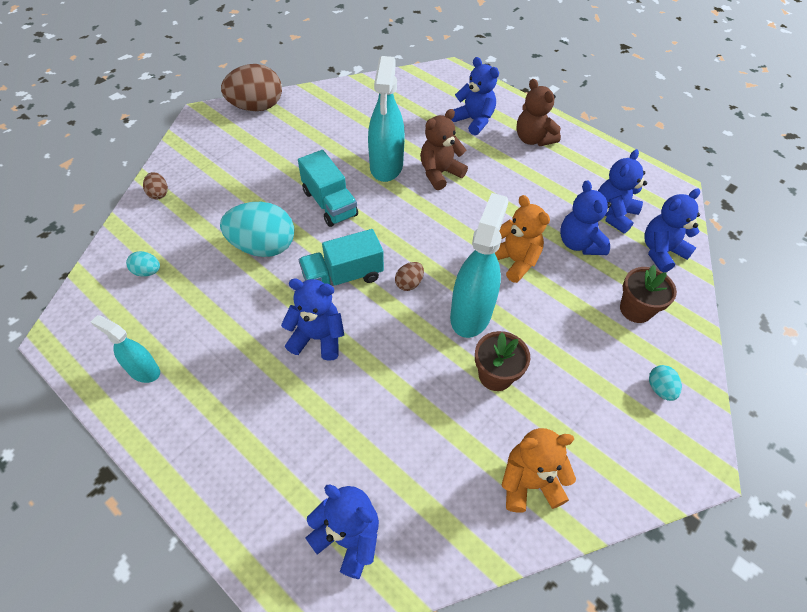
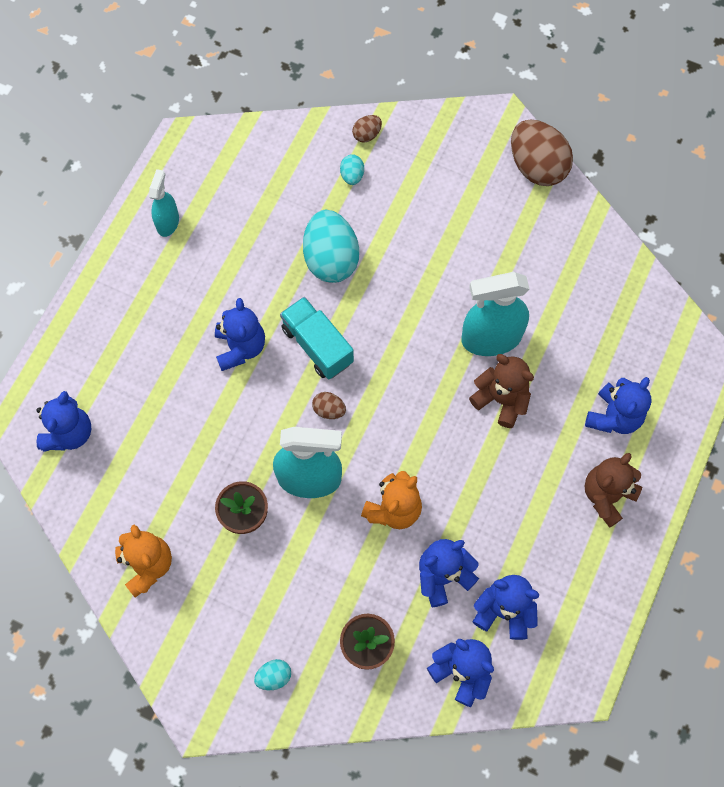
camera: 75 degrees right, 15 degrees up
(147, 272) = (268, 174): turquoise egg -> turquoise egg (352, 176)
(329, 203) = (411, 299): turquoise truck -> none

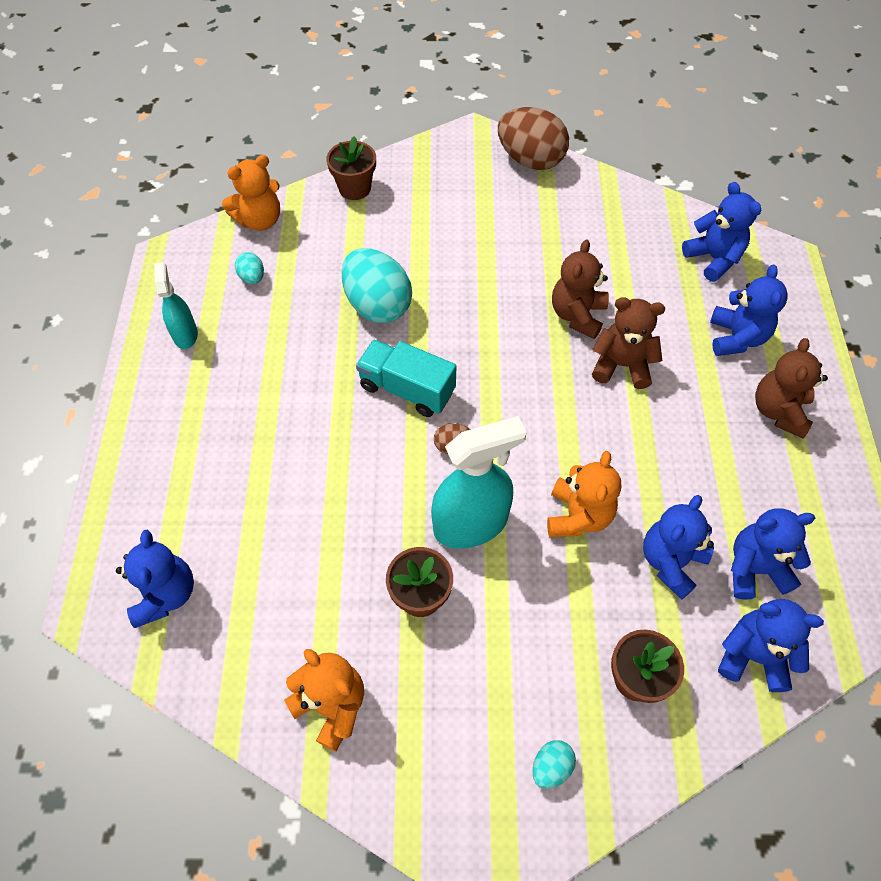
camera: 25 degrees left, 10 degrees down
(240, 347) = (325, 423): blue teddy bear -> blue teddy bear (713, 258)
(272, 135) = (260, 220): none -> orange teddy bear
(352, 176) = (359, 226): turquoise egg -> turquoise egg (252, 278)
(367, 135) = (355, 188): brown egg -> brown flower pot
(490, 338) = (577, 315): turquoise spray bottle -> brown teddy bear

